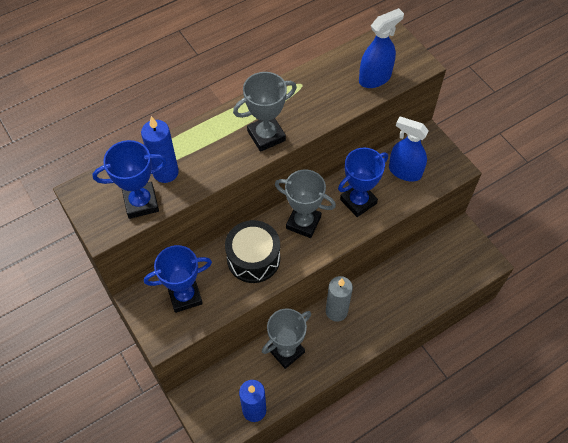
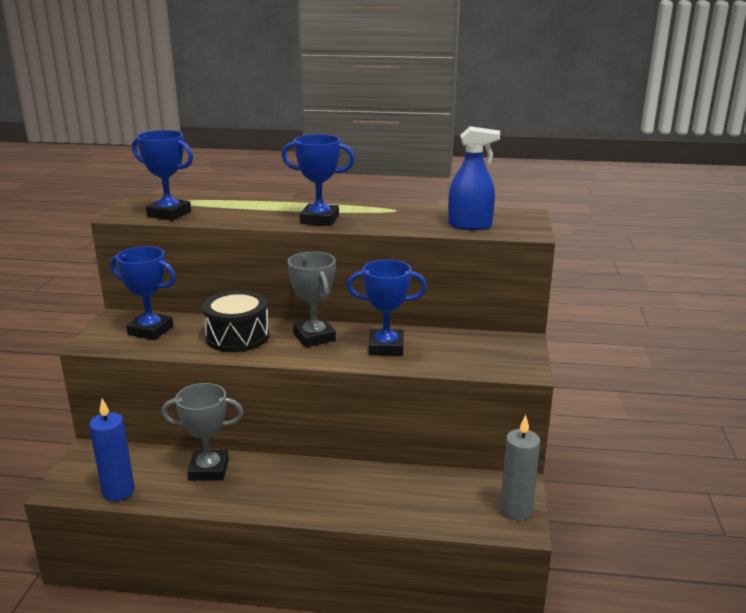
camera: 40 degrees right, 35 degrees down
(165, 172) = (212, 209): blue candle -> none
(266, 136) = (319, 219): grey trophy -> blue trophy
(336, 311) = (296, 470): grey candle -> grey candle (515, 510)
(404, 171) = (463, 350): blue spray bottle -> none

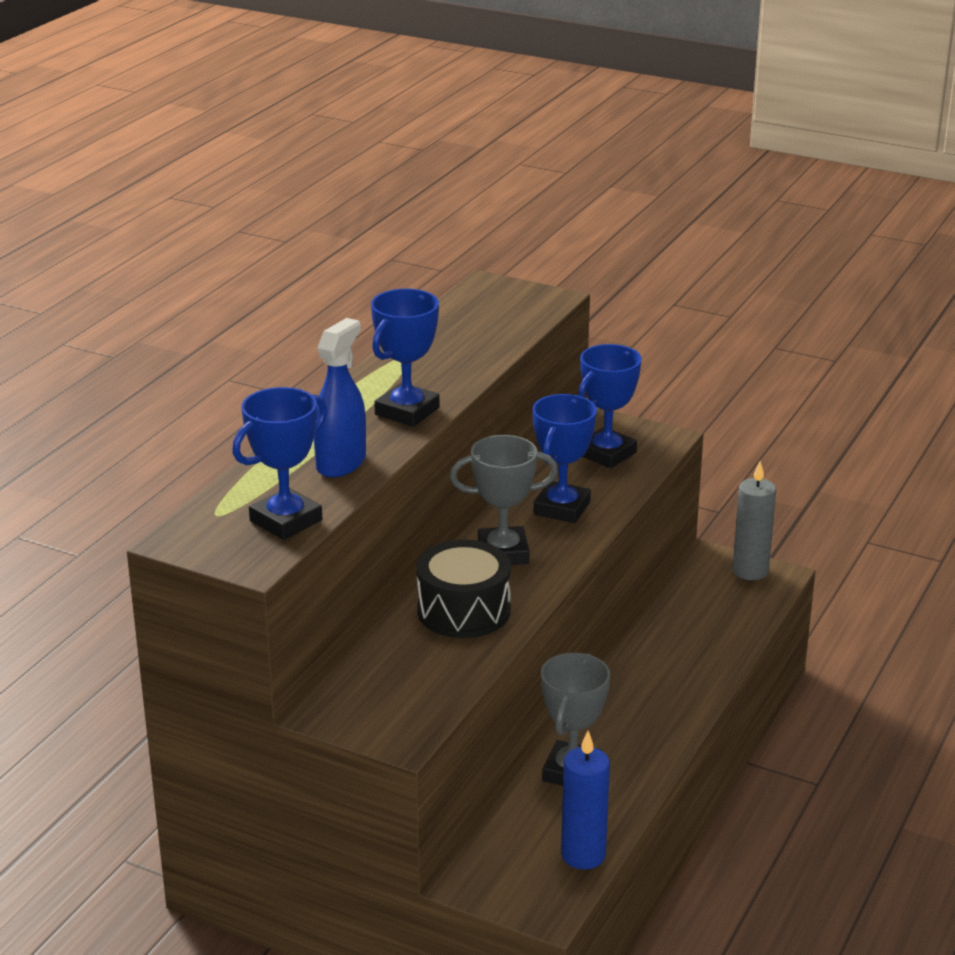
camera: 70 degrees left, 5 degrees up
(150, 330) = (395, 682): blue trophy -> blue trophy (607, 454)
(470, 225) = (504, 324): blue spray bottle -> blue spray bottle (341, 463)

